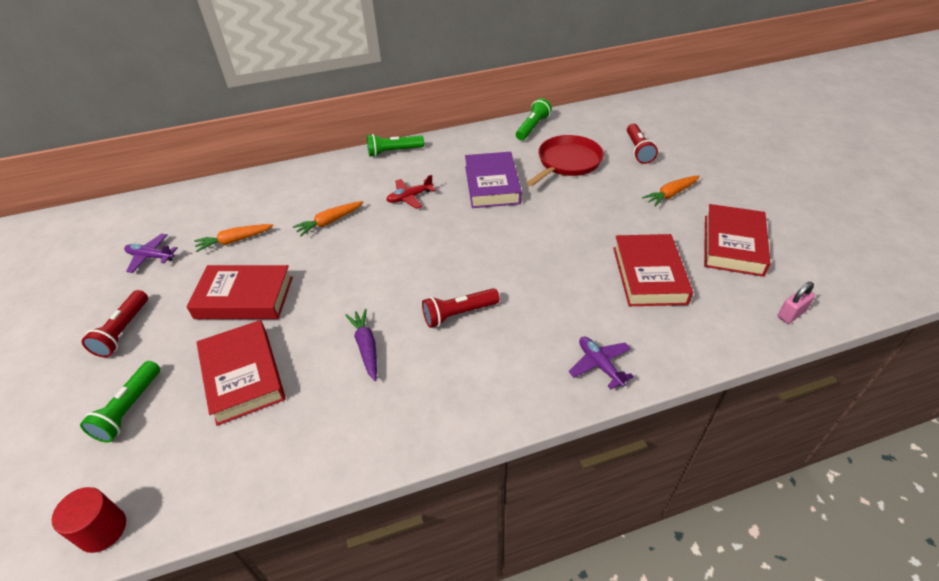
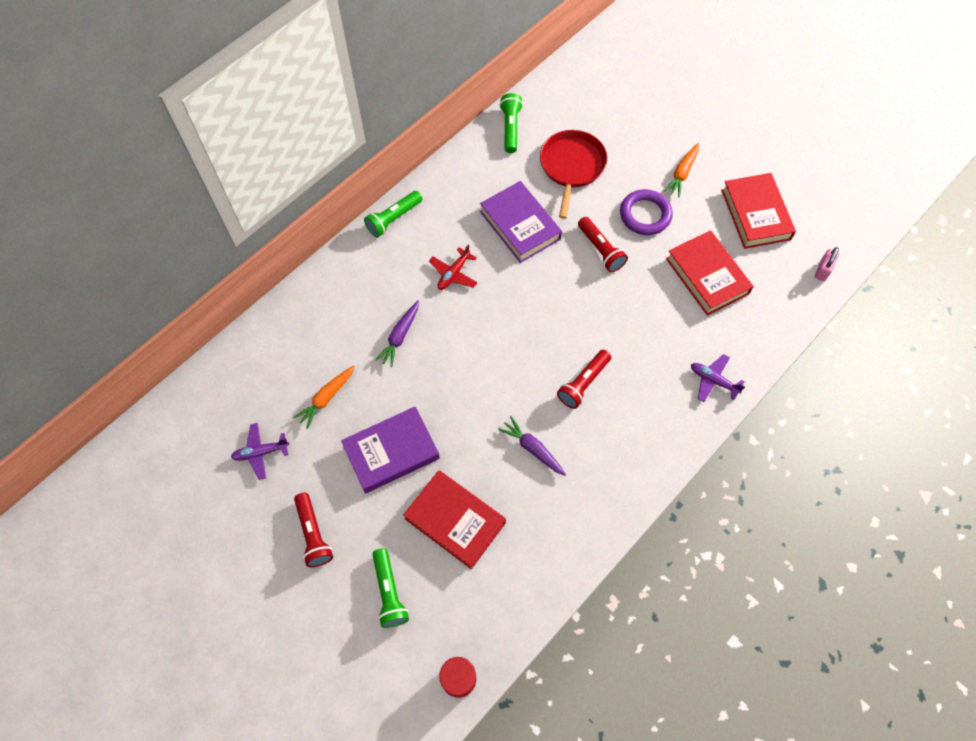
camera: 30 degrees left, 20 degrees up
(244, 298) = (391, 452): red book -> purple book
(330, 222) = (400, 336): orange carrot -> purple carrot
(614, 211) = (645, 215): none -> purple ring
(638, 150) = (627, 124): red flashlight -> red flashlight (600, 250)

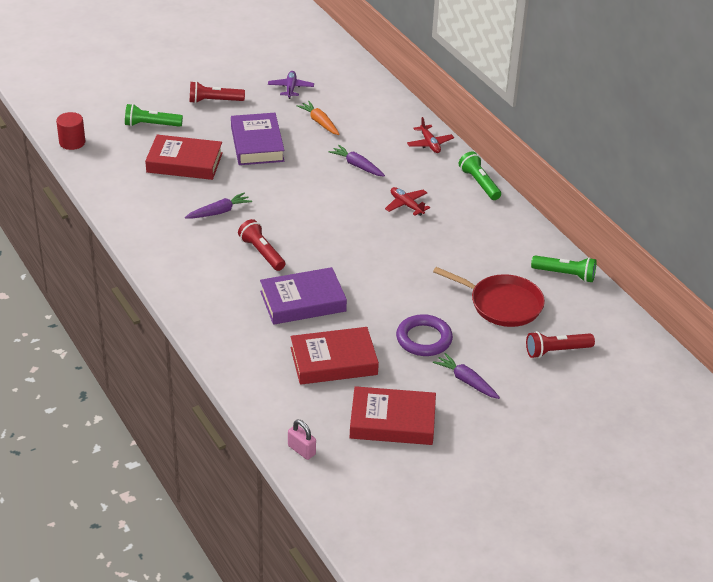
camera: 105 degrees right, 25 degrees down
(336, 278) = (429, 144): none -> red plane
(455, 520) = (184, 163): red book -> red book turned 45 degrees clockwise
(520, 225) = (443, 254): purple book -> purple book (303, 301)
(600, 250) = (394, 298): red flashlight -> red flashlight (556, 351)
(682, 173) = (466, 381): orange carrot -> purple carrot
(713, 380) = (222, 331): purple plane -> none

